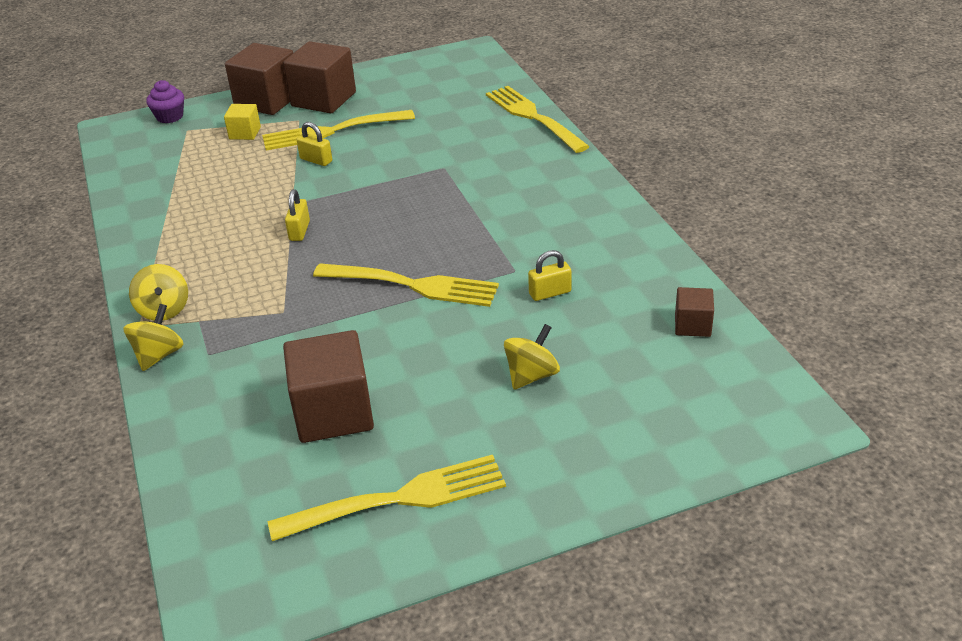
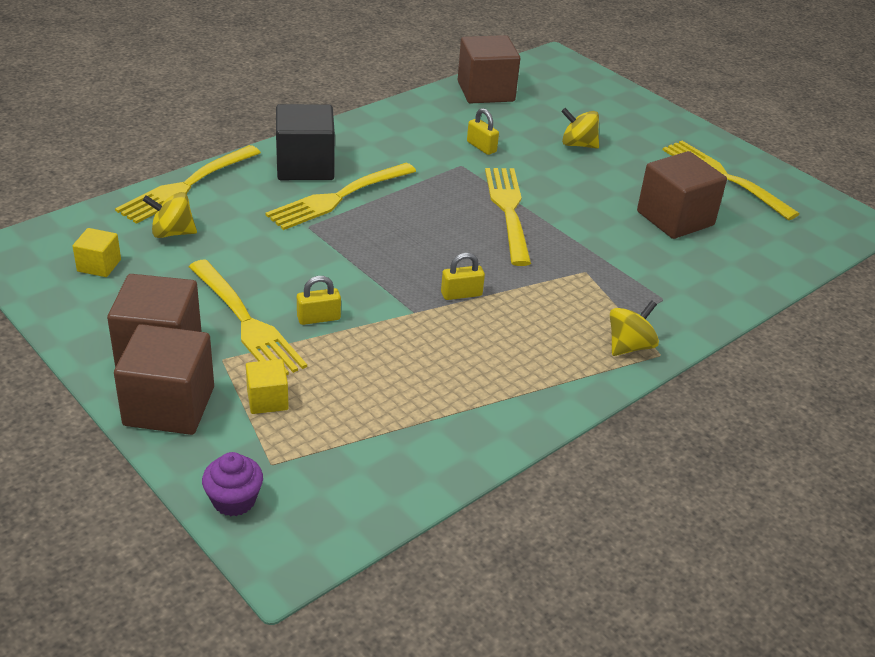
camera: 115 degrees left, 0 degrees up
(159, 355) = (685, 327): yellow spinning top -> yellow spinning top (172, 233)
(316, 160) = (318, 318): yellow padlock -> yellow padlock turned 60 degrees clockwise
(436, 81) = (99, 265): none -> yellow cube
(483, 187) = (338, 197): none -> yellow fork
(546, 176) = (305, 166): none -> black cube
(692, 325) = (485, 91): brown cube -> brown cube, size x1.95

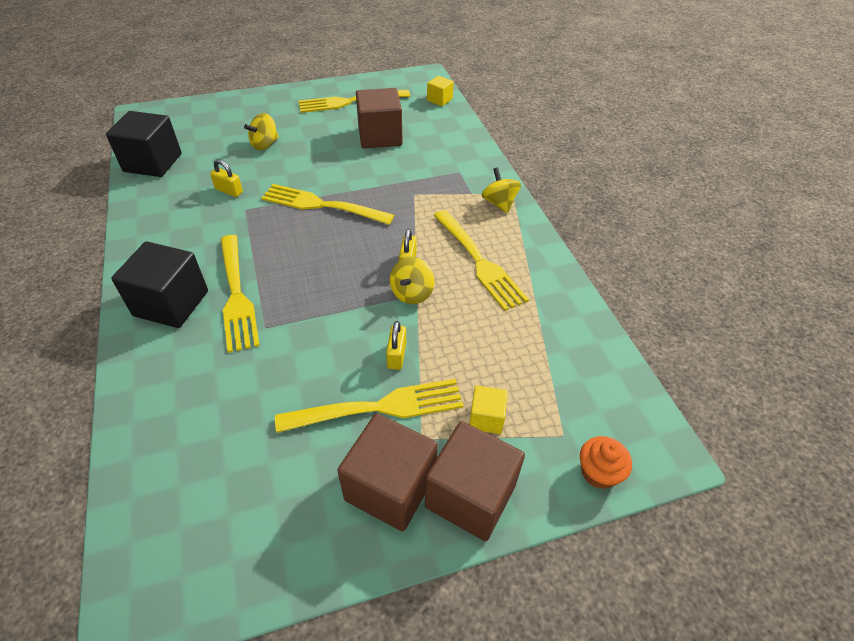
camera: 65 degrees left, 10 degrees up
(99, 265) = (223, 516): yellow cube -> yellow cube (439, 100)
(172, 233) = (207, 435): yellow spinning top -> yellow spinning top (412, 293)
(186, 186) = (133, 404): yellow fork -> yellow fork (479, 262)
(234, 500) = (599, 472): purple cupcake -> orange cupcake
(481, 147) = (229, 191): yellow padlock -> yellow padlock turned 45 degrees clockwise
(485, 91) = (153, 163): brown cube -> black cube

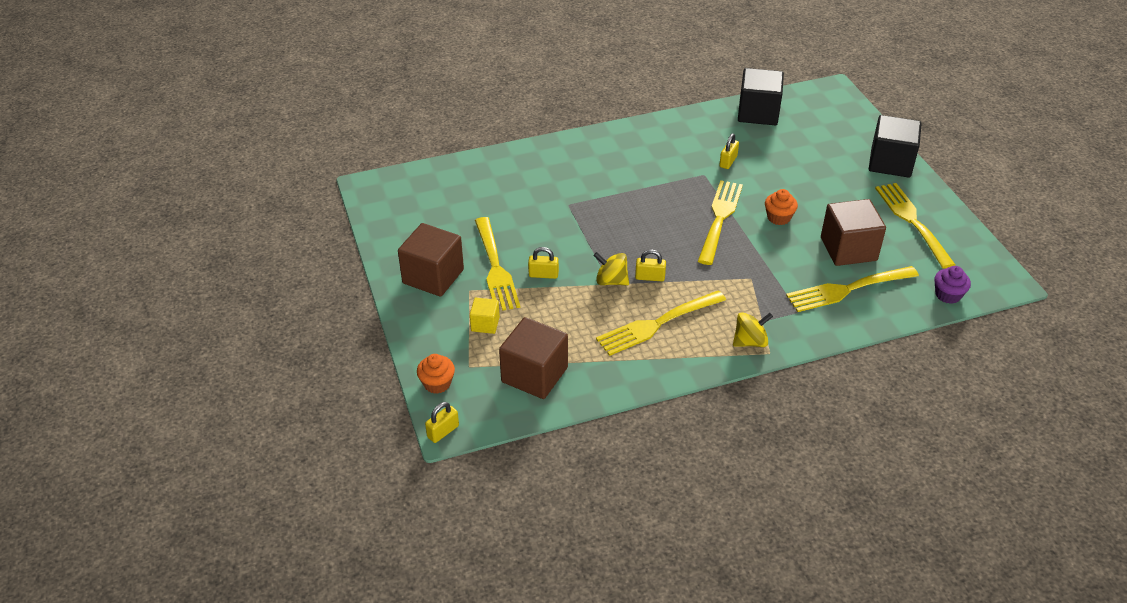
camera: 90 degrees right, 5 degrees down
(171, 303) = (588, 156): black cube -> black cube (890, 163)
(236, 295) = (600, 185): yellow fork -> yellow fork (847, 289)
(265, 144) = (807, 172): yellow spinning top -> none
(328, 168) = (778, 217): none -> orange cupcake
(439, 100) = (948, 295): yellow cube -> purple cupcake
(470, 495) = (424, 314): brown cube -> brown cube (534, 375)
(676, 462) = (443, 431): none -> yellow padlock

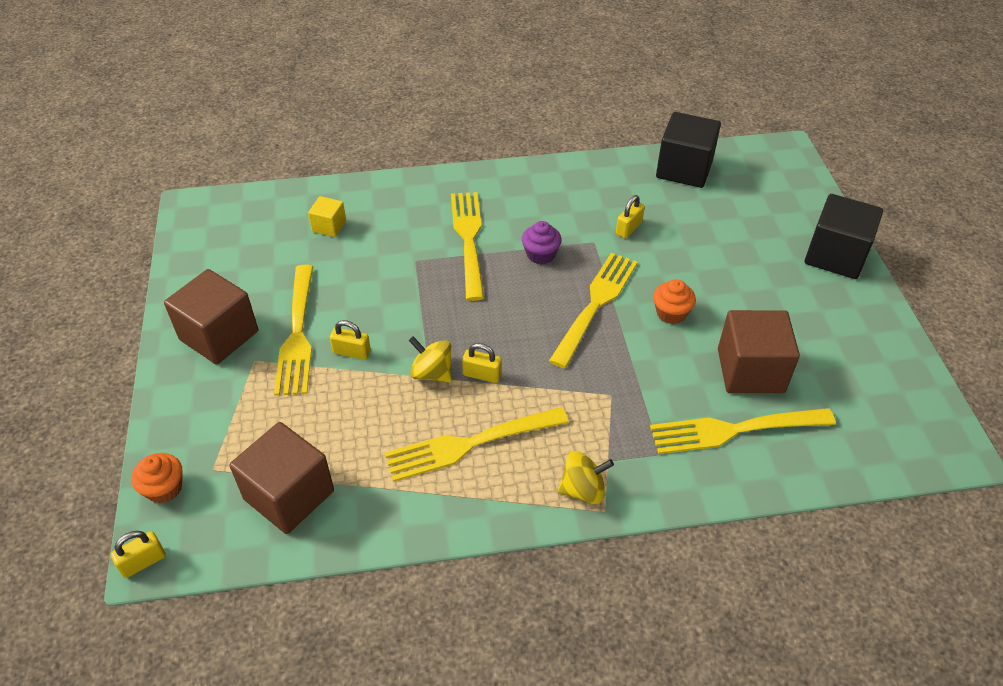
camera: 10 degrees right, 5 degrees up
(485, 324) = (255, 411): yellow cube -> yellow cube (329, 226)
(912, 221) = (845, 342): yellow fork -> yellow fork (469, 239)
(948, 295) = (870, 459): purple cupcake -> purple cupcake (540, 254)

